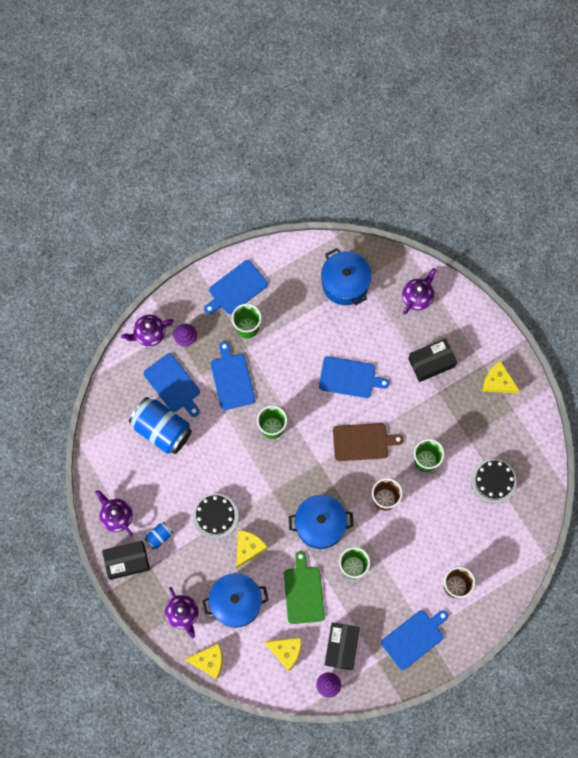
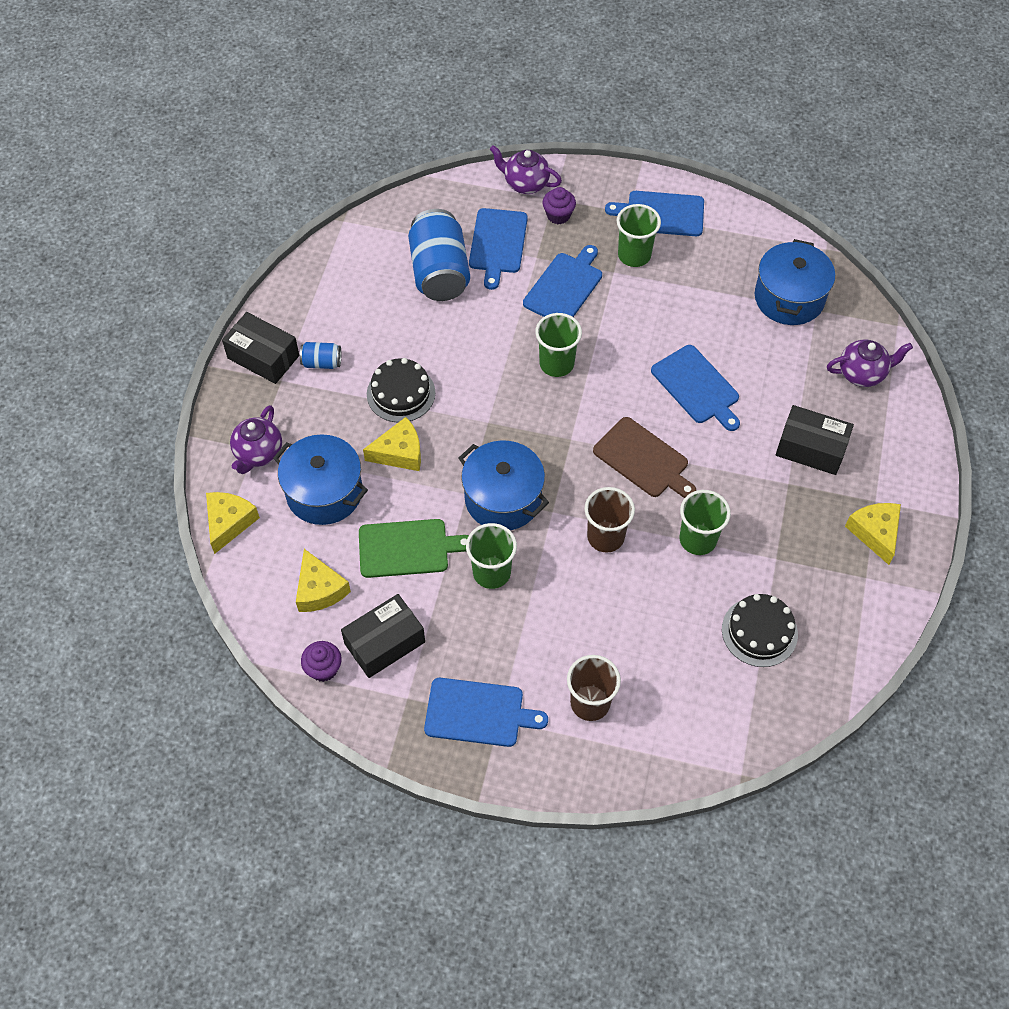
camera: 45 degrees right, 15 degrees down
(116, 516) = (303, 309): purple teapot -> none
(209, 661) = (229, 522): yellow cheese -> yellow cheese turned 120 degrees counterclockwise
(303, 592) = (407, 548): green cutting board -> green cutting board turned 45 degrees clockwise

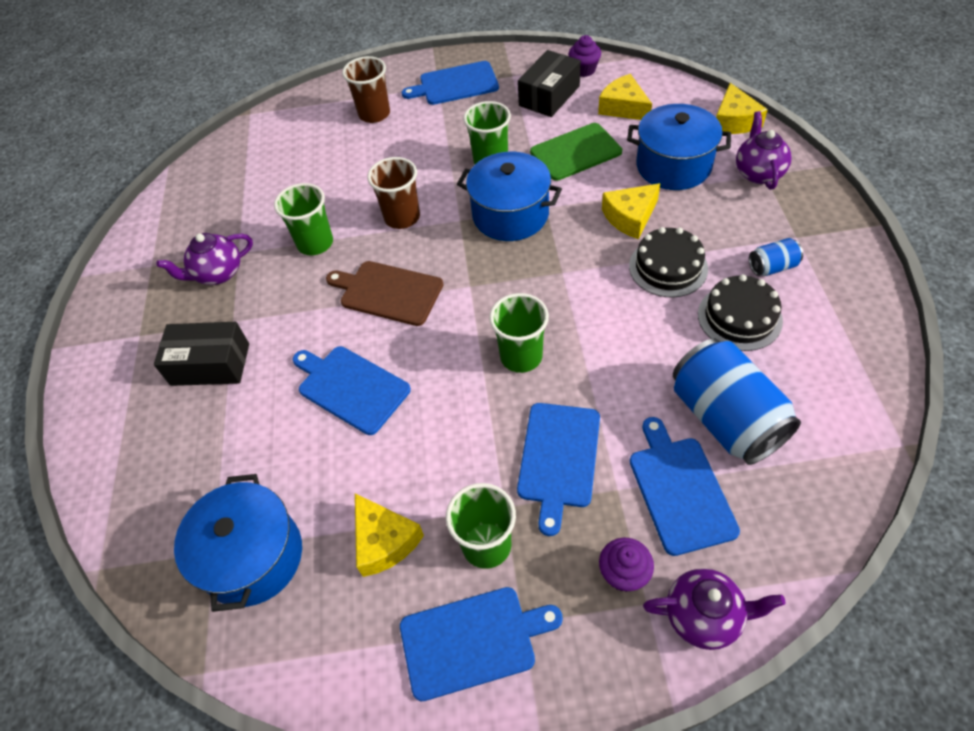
camera: 165 degrees right, 5 degrees down
(263, 357) = (836, 251): black box -> none
(759, 631) = (247, 196): black cake -> black cake (739, 317)
(862, 373) = (150, 477): purple teapot -> purple teapot (218, 273)
(875, 533) = (140, 305): yellow cheese -> yellow cheese (384, 541)

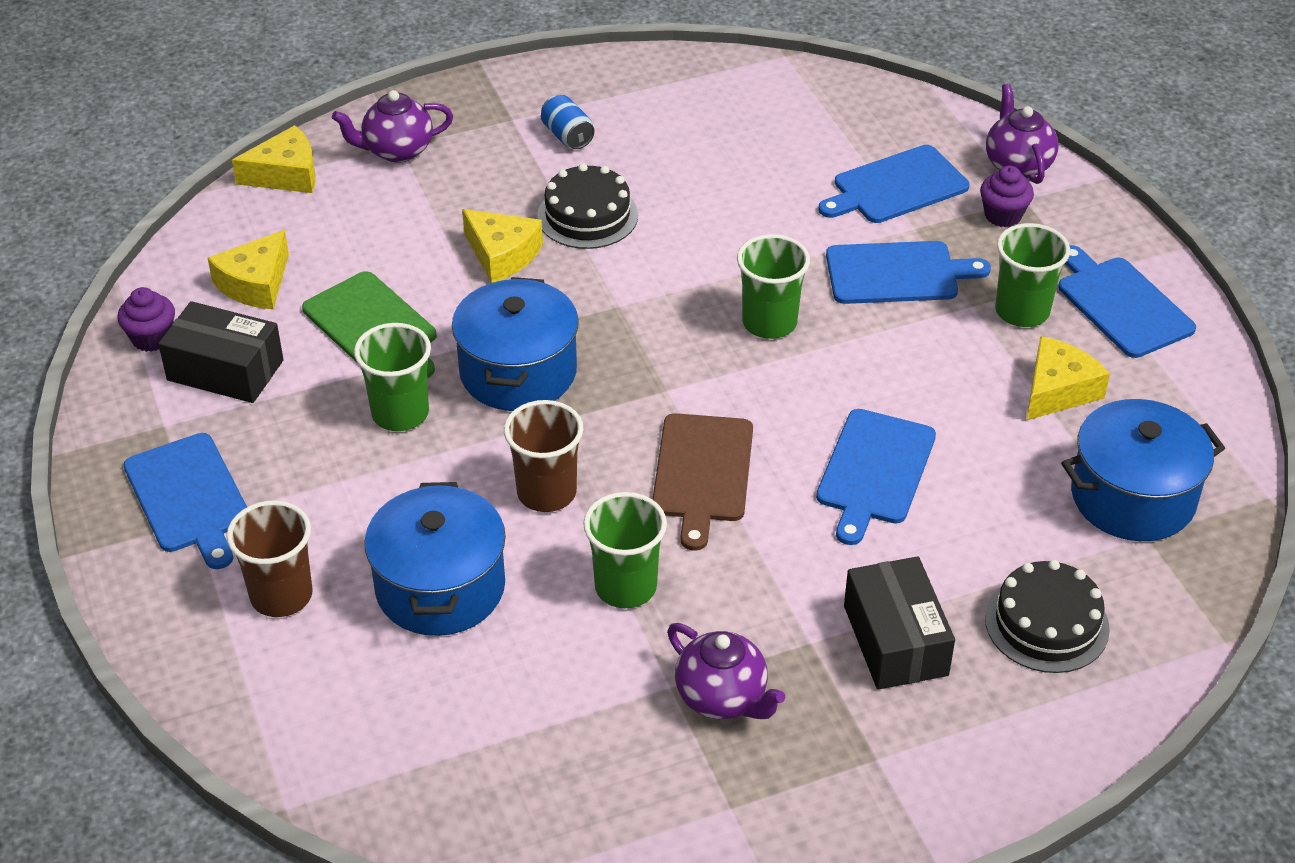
camera: 110 degrees left, 10 degrees down
(673, 166) = (390, 224): blue pot -> blue pot (440, 587)
(725, 418) = (797, 161): blue can -> none
(739, 317) = (653, 157): black cake -> black cake (1046, 623)

